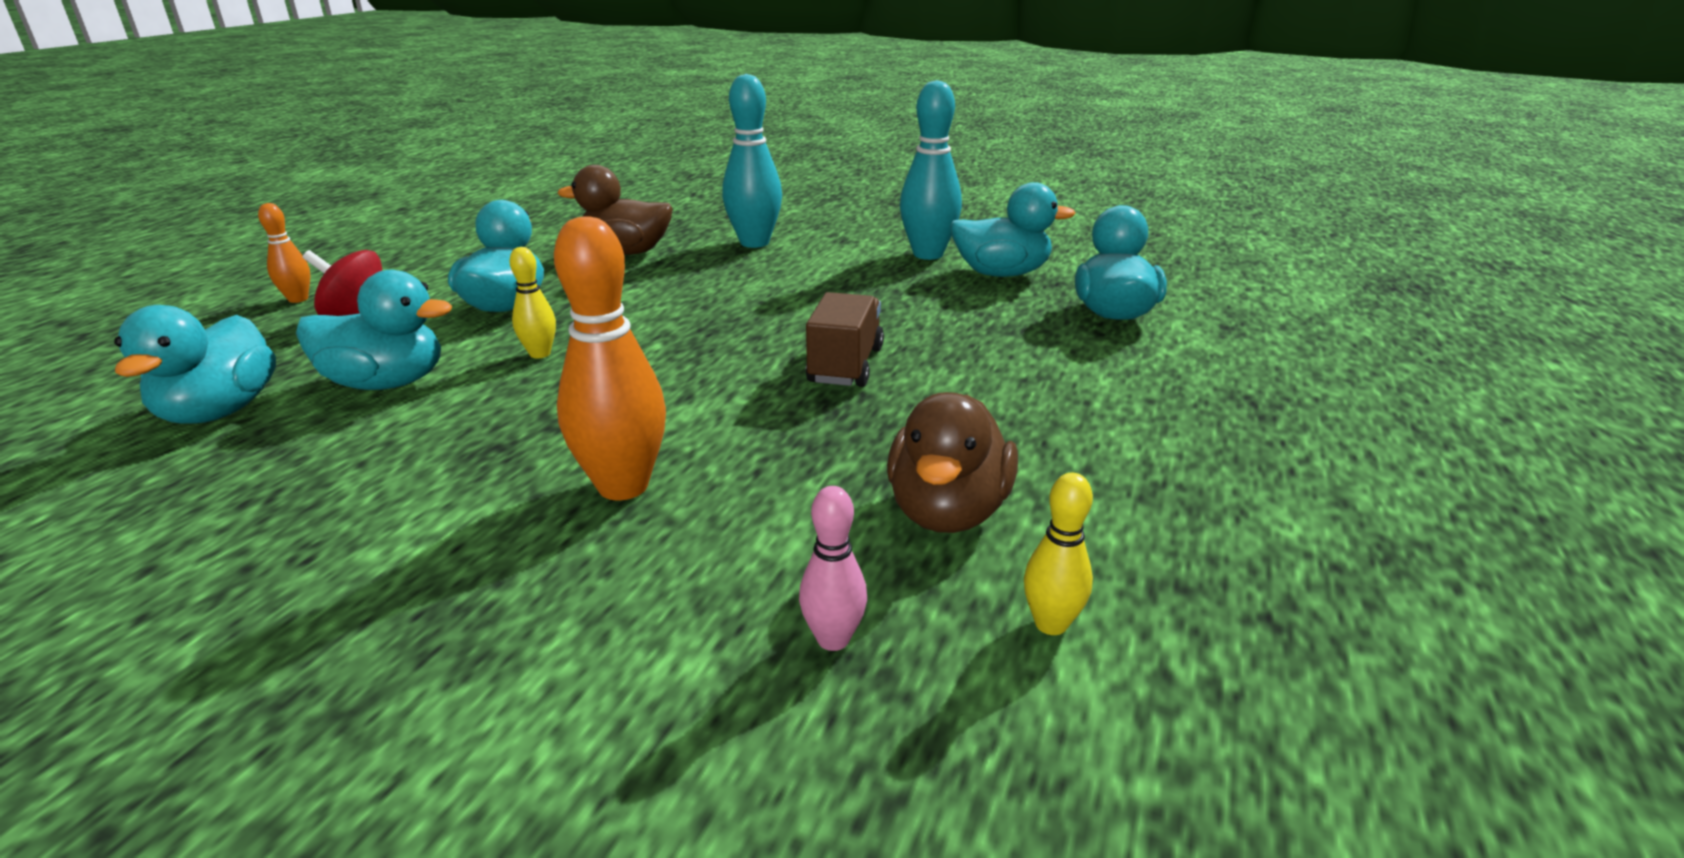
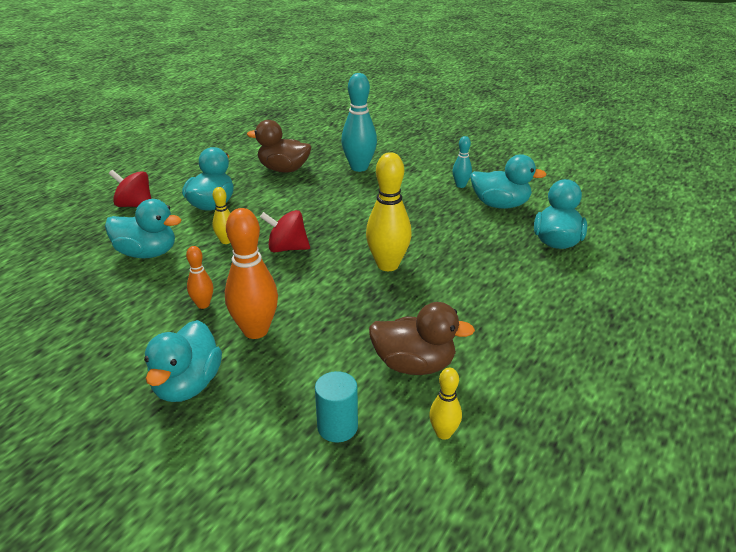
camera: 10 degrees right, 5 degrees up
(220, 411) = (67, 263): turquoise duck -> turquoise duck (187, 385)
(298, 299) = (105, 190): orange bowling pin -> orange bowling pin (203, 305)
(657, 356) = (287, 248): none -> red spinning top
(833, 639) = (337, 427): pink bowling pin -> turquoise cylinder
(845, 365) = (388, 265): brown truck -> yellow bowling pin
(928, 254) = (460, 185): turquoise bowling pin -> turquoise bowling pin, size x0.52
(948, 511) = (414, 365): brown duck -> brown duck turned 105 degrees counterclockwise

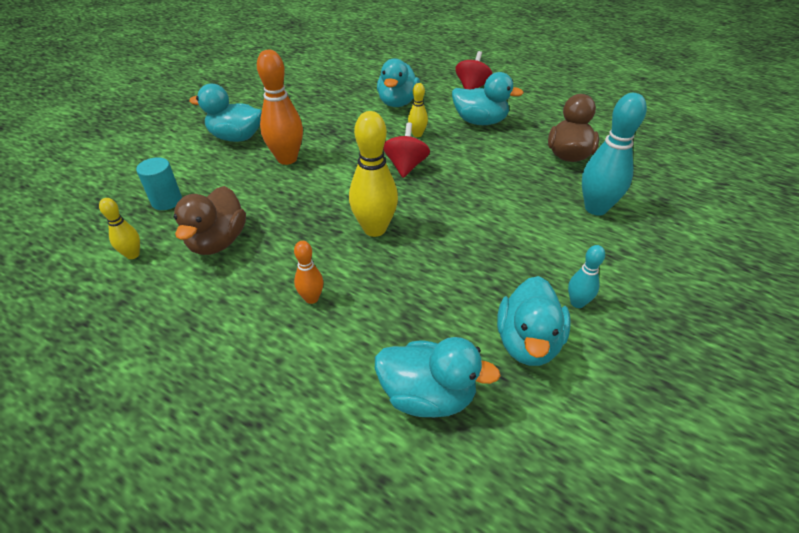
camera: 90 degrees right, 10 degrees up
(203, 305) = (325, 133): orange bowling pin -> orange bowling pin (311, 298)

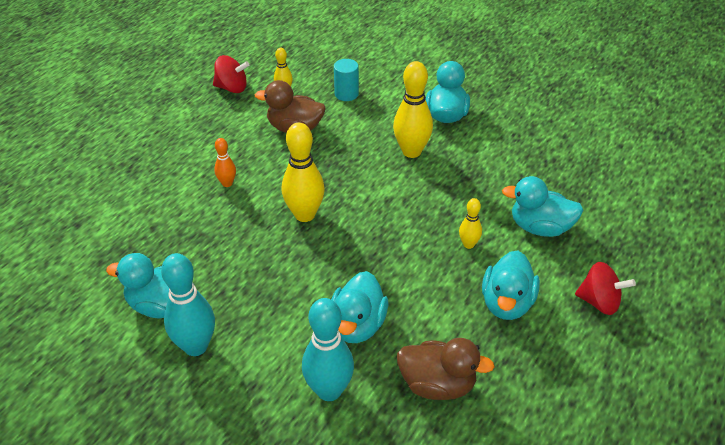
camera: 90 degrees right, 0 degrees up
(287, 159) = (411, 151): orange bowling pin -> yellow bowling pin
(406, 166) = (403, 235): red spinning top -> red spinning top (232, 88)
(427, 395) = (128, 245): turquoise duck -> turquoise duck (357, 325)
(577, 303) = (195, 346): turquoise bowling pin -> turquoise bowling pin, size x1.91

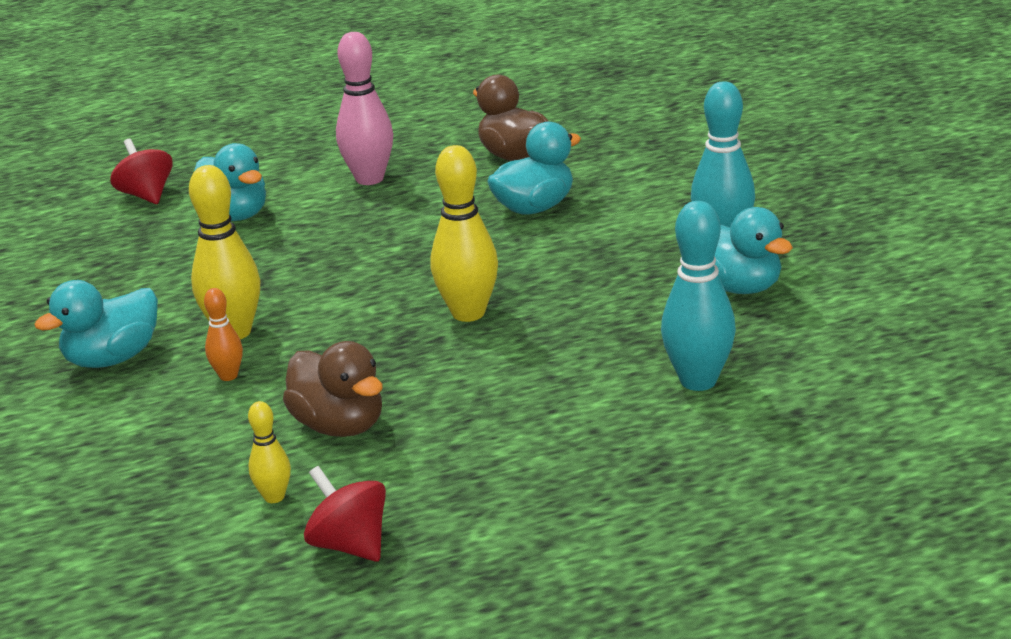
camera: 140 degrees left, 15 degrees down
(227, 183) = (528, 386): orange bowling pin -> orange bowling pin (228, 376)
(329, 390) = (616, 179): turquoise bowling pin -> turquoise bowling pin (698, 381)
(346, 94) = (188, 449): turquoise cylinder -> none
(468, 244) = (329, 227): yellow bowling pin -> none
(507, 303) = (369, 179): turquoise duck -> pink bowling pin
(599, 302) = (288, 156): red spinning top -> red spinning top (146, 195)

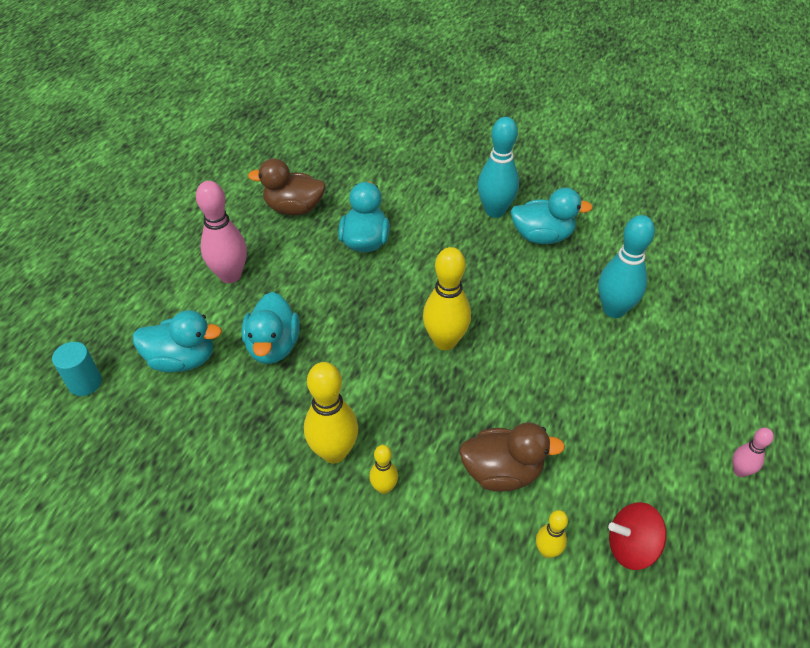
camera: 50 degrees left, 20 degrees up
(112, 358) = (287, 533): turquoise duck -> turquoise duck (273, 346)
(146, 195) = (85, 383): red spinning top -> turquoise cylinder
(228, 376) = (384, 487): orange bowling pin -> yellow bowling pin
(574, 572) = (740, 471): none -> pink bowling pin

